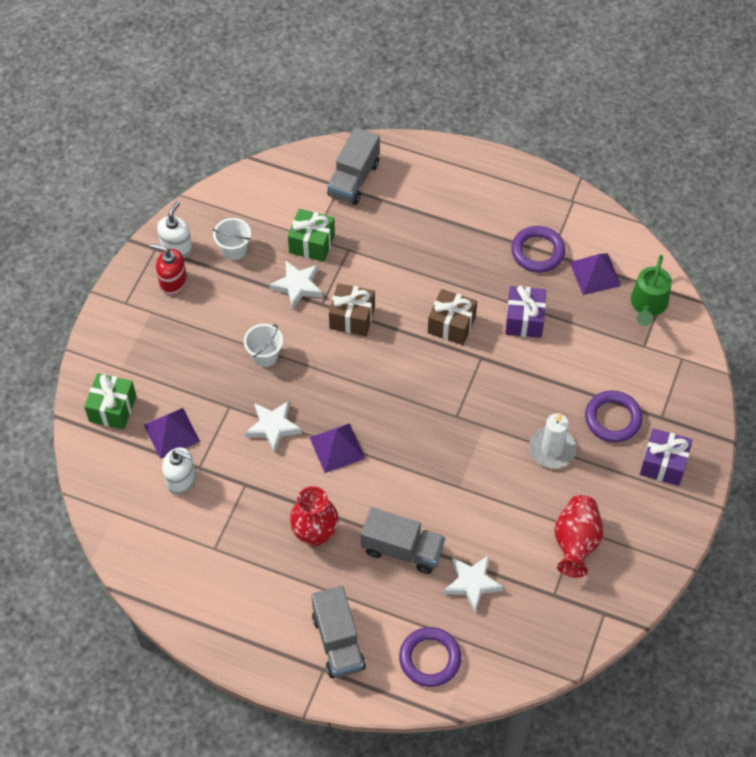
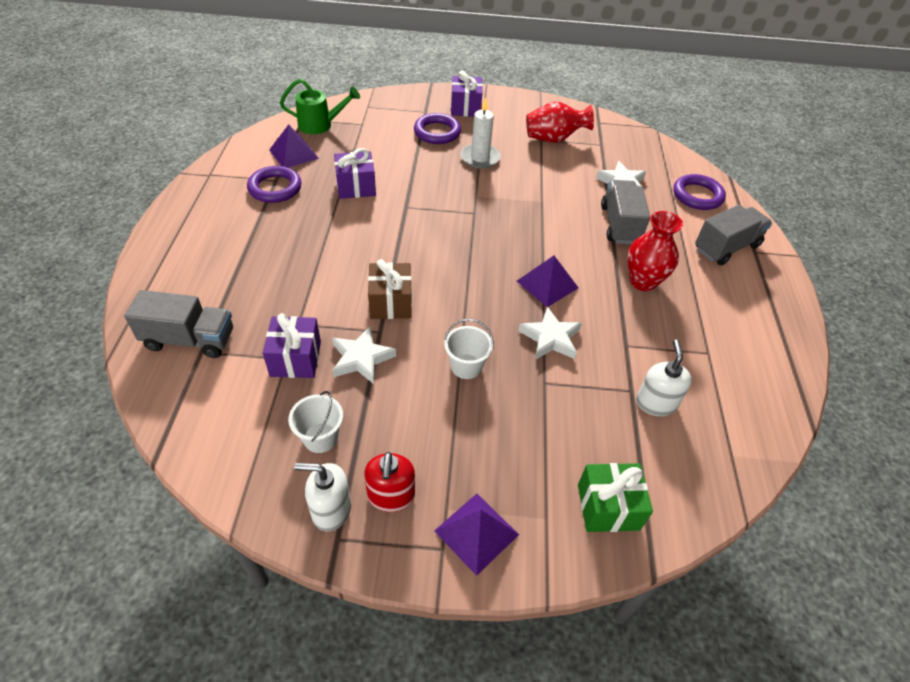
camera: 110 degrees left, 10 degrees down
(171, 433) = (605, 430): purple pyramid -> purple pyramid (476, 532)
(312, 243) = (295, 359): green gift -> purple gift
(451, 325) = (376, 230): brown gift -> none

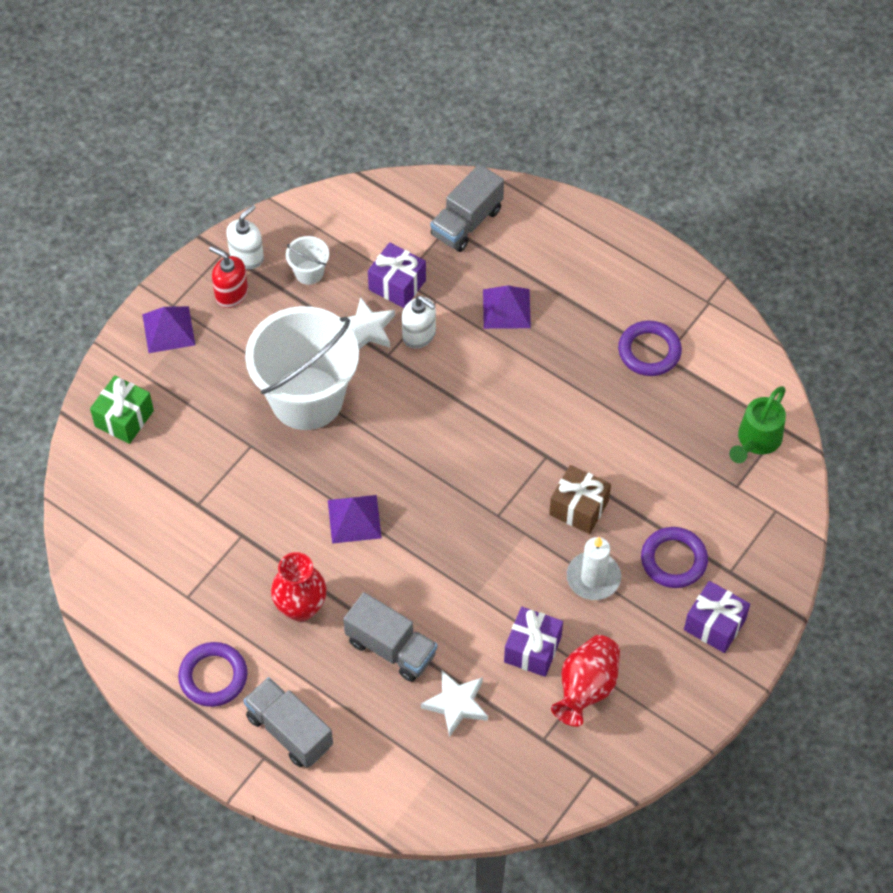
camera: 125 degrees right, 10 degrees up
(293, 154) = (707, 391): purple pyramid -> purple pyramid (506, 308)
(356, 187) = (609, 425): purple gift -> purple gift (532, 649)
(391, 302) = (416, 378): brown gift -> brown gift (579, 508)
(466, 366) = (307, 398): white bucket -> white bucket, size x2.47
(550, 338) = (291, 479): white star -> none
(655, 403) = (174, 514): white soap dispenser -> white soap dispenser (419, 335)
(697, 196) = (383, 774): purple ring -> purple ring (213, 677)
(726, 247) = (289, 731): grey truck -> grey truck turned 135 degrees clockwise

